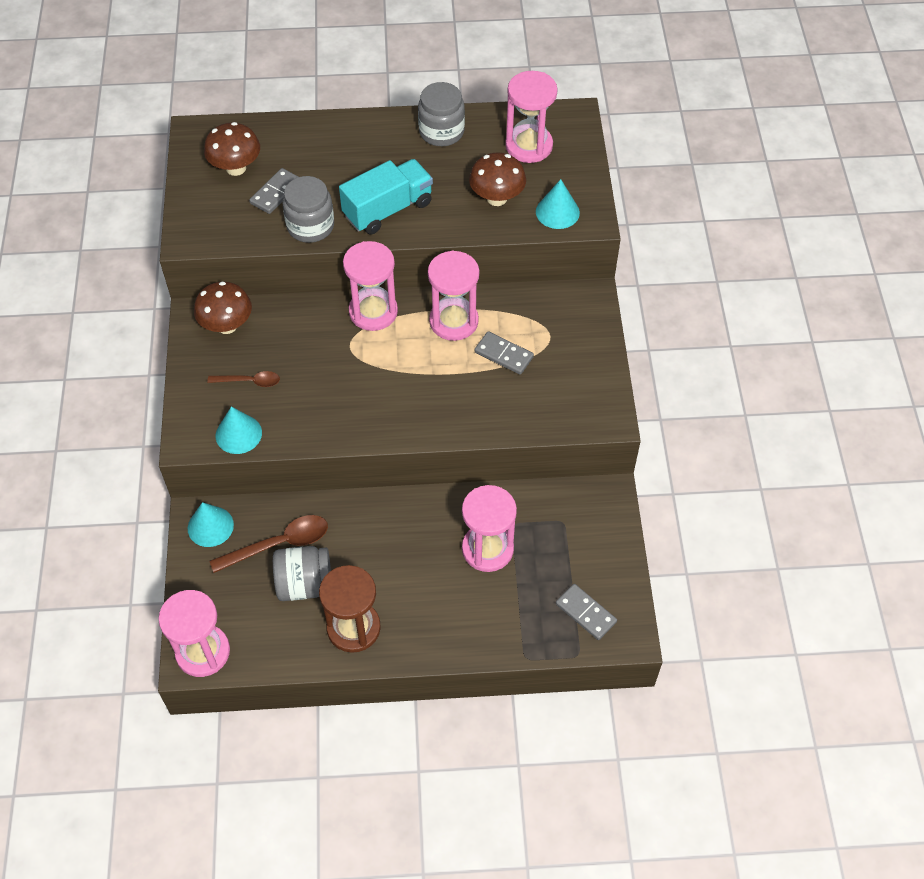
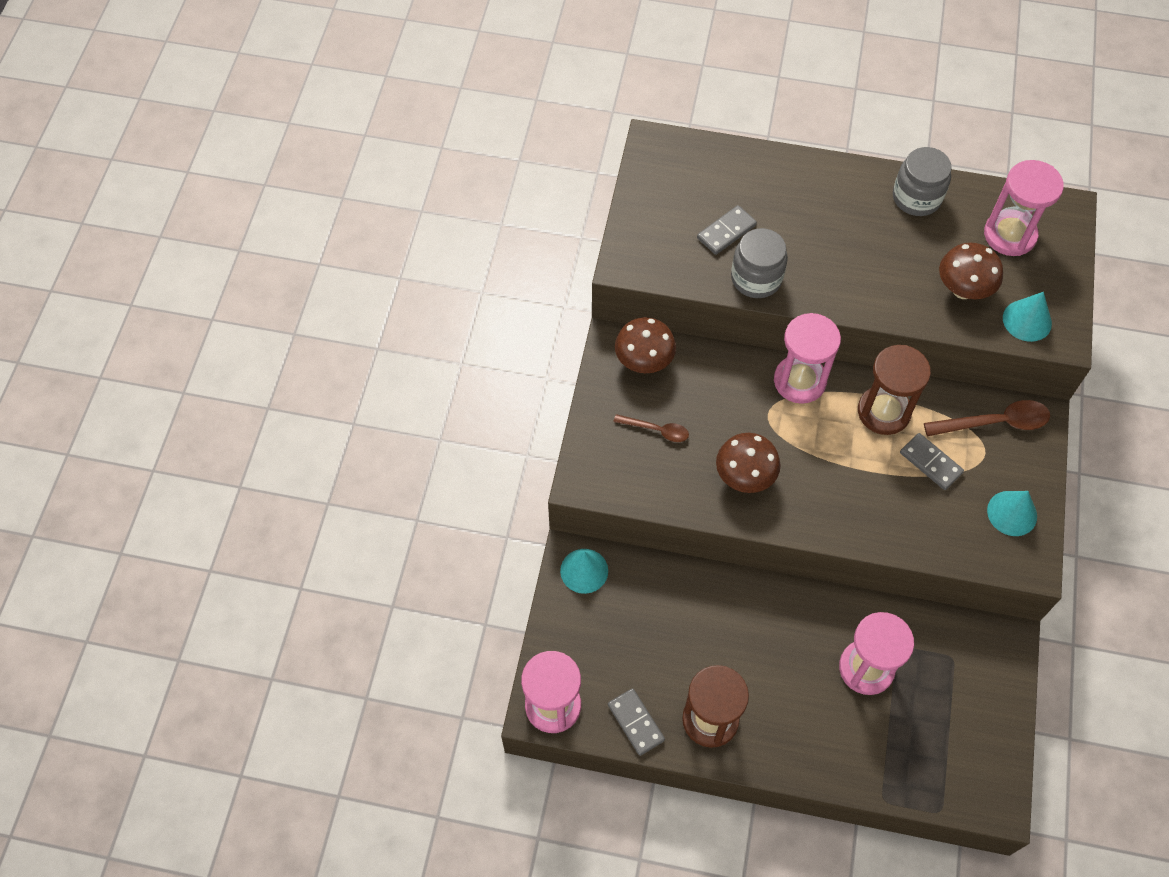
camera: 15 degrees right, 5 degrees up
(236, 168) = (689, 193): brown mushroom -> brown mushroom (744, 477)
(238, 434) = (635, 486): turquoise cone -> turquoise cone (1012, 513)
(279, 544) = (650, 608): brown spoon -> brown spoon (994, 423)
(304, 584) = (668, 658): grey jar -> none
(388, 209) = (842, 277): turquoise truck -> none
(453, 321) = (884, 412): pink hourglass -> brown hourglass
(586, 613) = (957, 766): grey domino -> grey domino (636, 722)

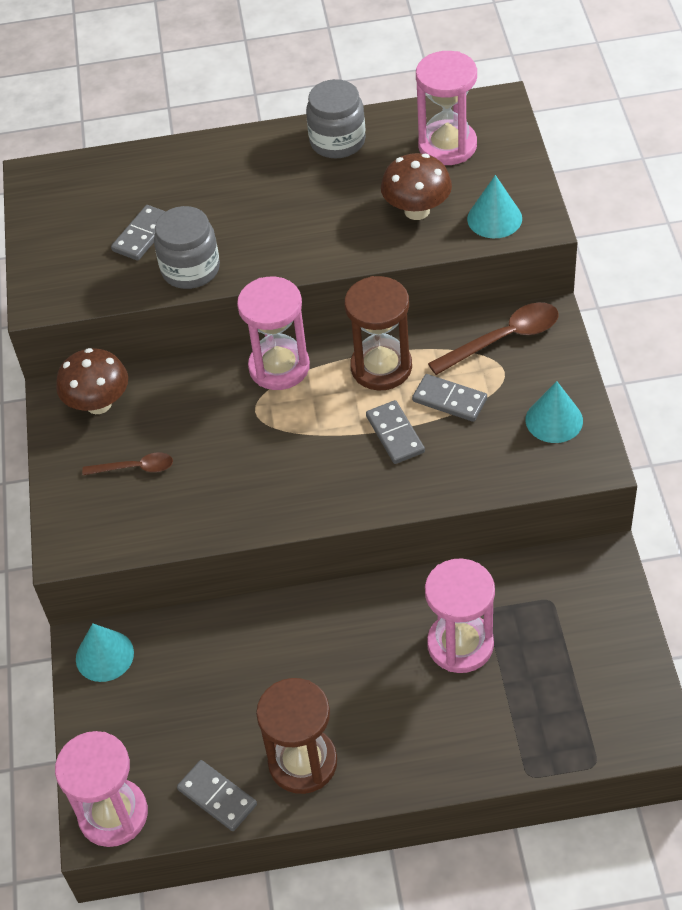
camera: 15 degrees left, 10 degrees down
(744, 477) = (250, 482): brown mushroom -> none
(875, 477) = (395, 434): none -> grey domino

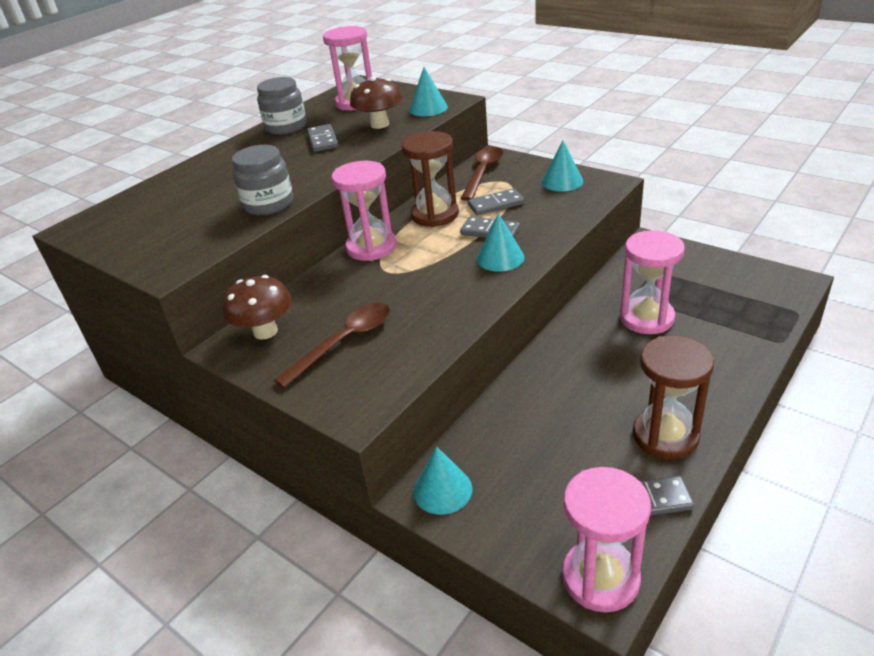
camera: 45 degrees left, 15 degrees down
(135, 468) = (344, 342): brown spoon -> brown spoon, size x1.64
(143, 235) = (207, 209): grey domino -> grey domino (323, 140)
(357, 477) = (500, 258): none -> turquoise cone

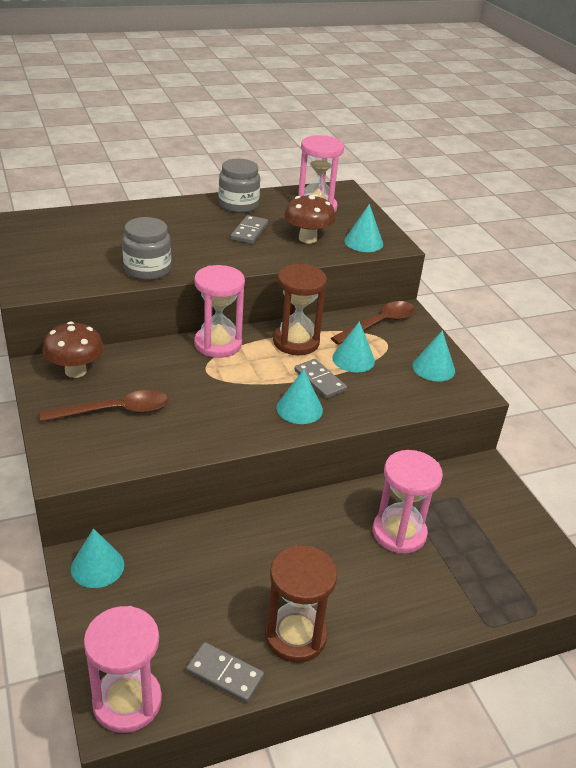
camera: 25 degrees right, 0 degrees up
(496, 204) = (353, 359): grey domino -> turquoise cone

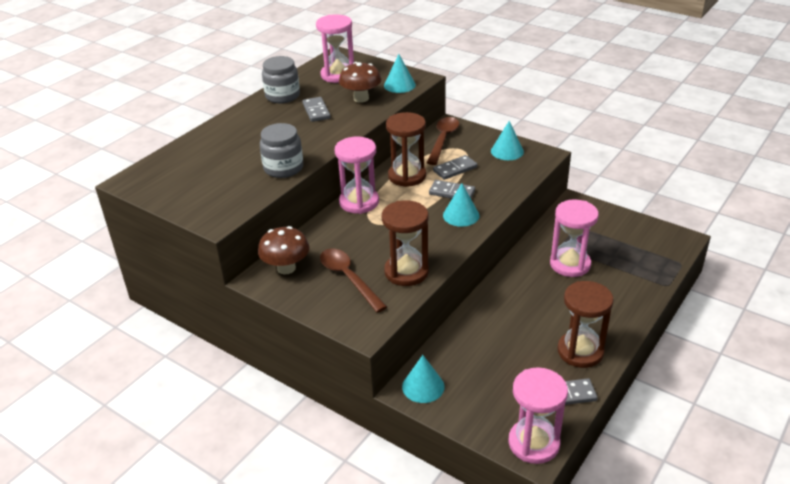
camera: 30 degrees left, 0 degrees up
(114, 411) = (348, 278): brown spoon -> brown spoon turned 75 degrees counterclockwise
(173, 435) = (406, 272): none -> brown hourglass
(353, 359) = (455, 169): turquoise cone -> grey domino

